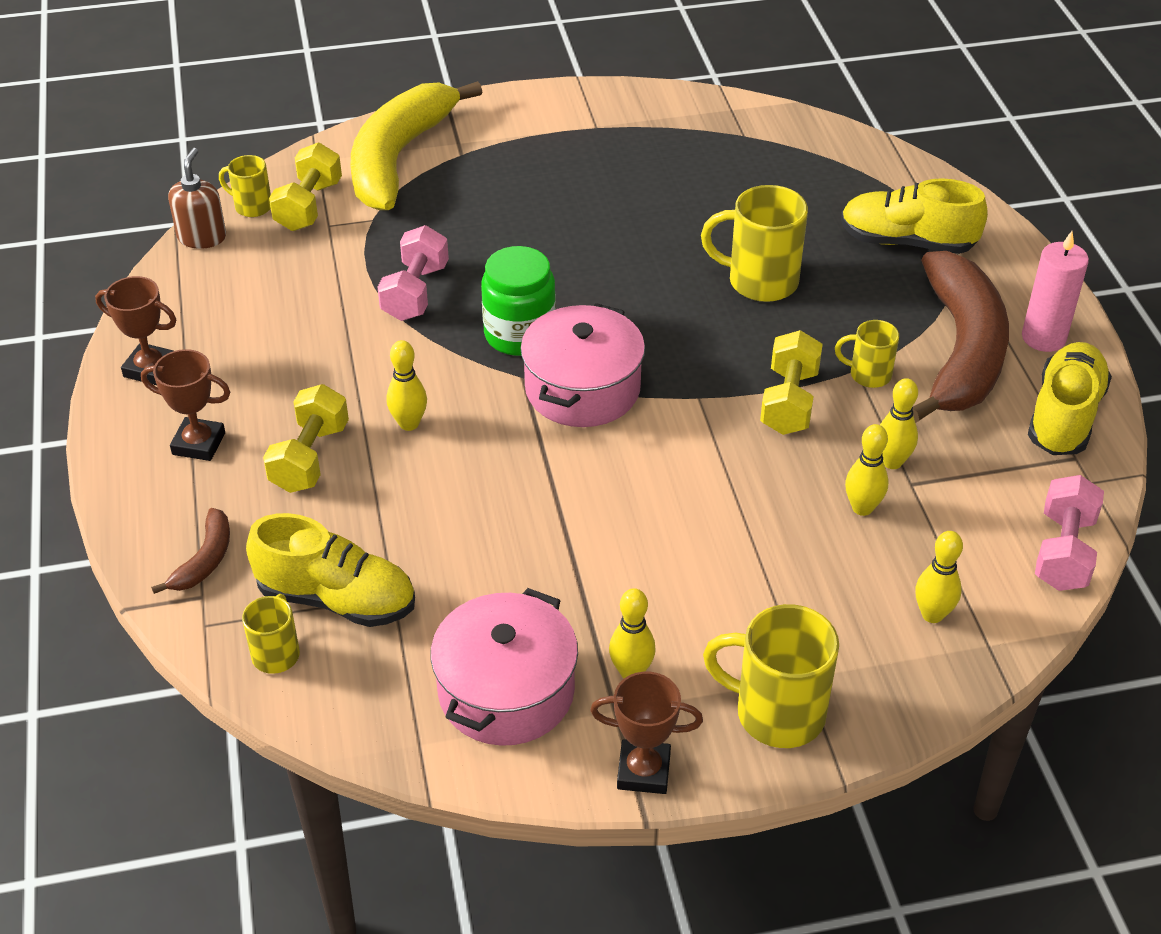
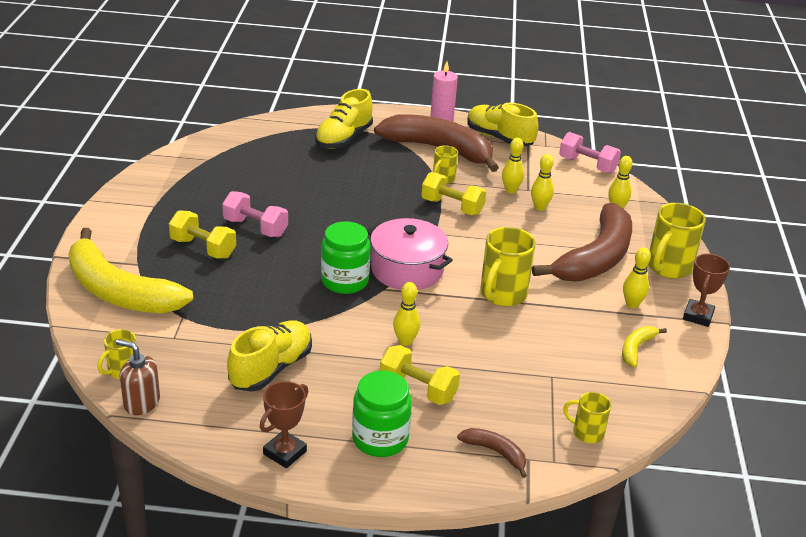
camera: 75 degrees left, 10 degrees down
(199, 444) = (380, 439): brown trophy -> green jar
(309, 206) = (143, 343): yellow dumbbell -> yellow dumbbell (203, 248)
(337, 599) = (548, 399): yellow shoe -> yellow shoe (271, 369)
(415, 292) = (276, 313): pink dumbbell -> pink dumbbell (255, 228)
(506, 691) = (636, 349): pink pot -> yellow banana
(747, 606) = (596, 258): none -> brown banana
(760, 281) = (347, 189): yellow mug -> yellow mug (502, 295)

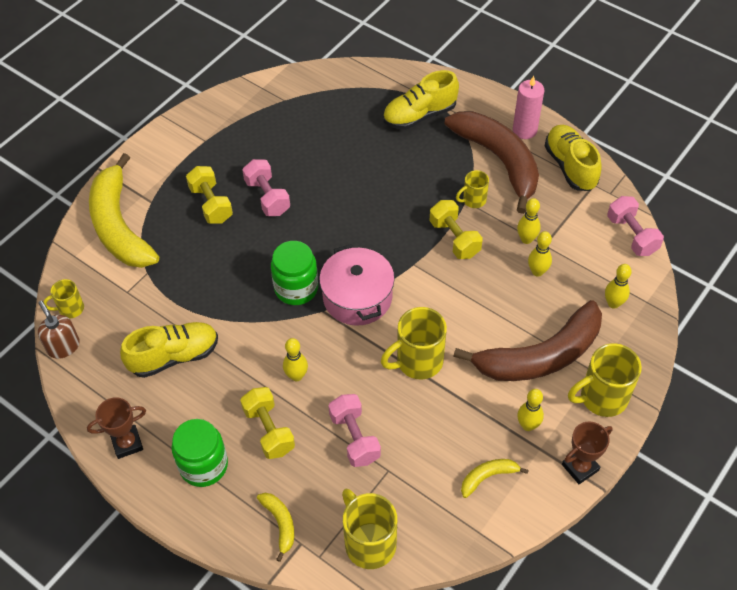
camera: 35 degrees right, 20 degrees up
(495, 452) = (280, 524): brown banana -> yellow banana
(500, 365) = (354, 438): none -> pink dumbbell
(587, 433) = (369, 543): yellow mug -> yellow mug, size x1.78

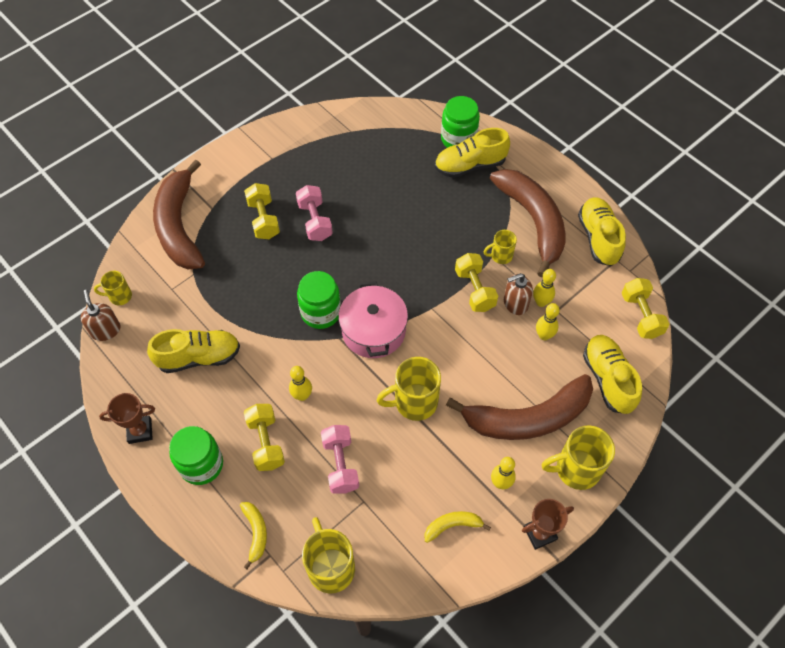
camera: 10 degrees right, 5 degrees up
(119, 226) = (179, 226): yellow banana -> brown banana
(401, 91) = (458, 139): none -> green jar
(500, 245) = (515, 303): none -> brown soap dispenser
(524, 130) = (564, 196): pink candle -> none
(613, 303) = (608, 379): yellow bowling pin -> yellow shoe
(632, 235) = (641, 315): pink dumbbell -> yellow dumbbell

